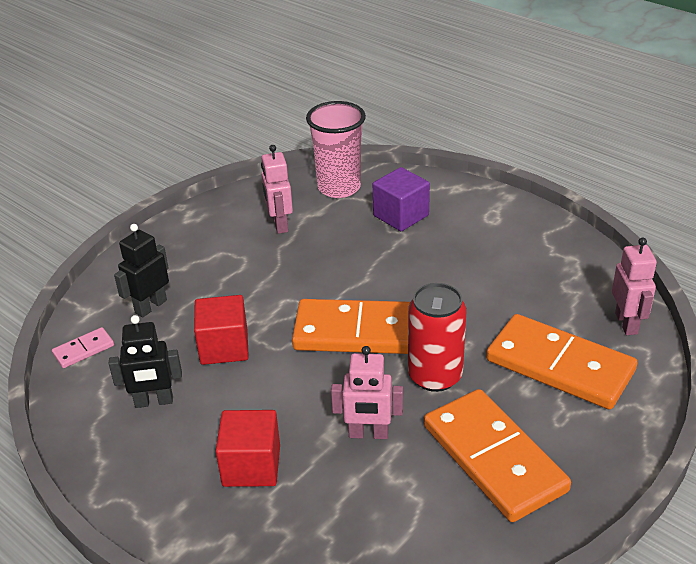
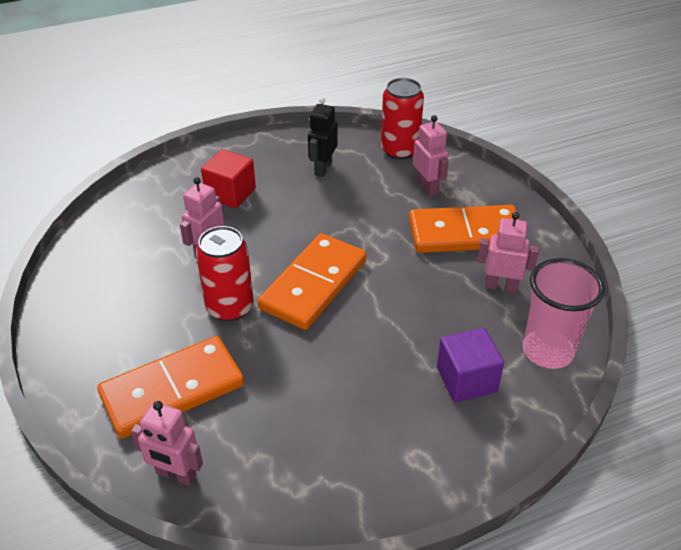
camera: 115 degrees right, 5 degrees up
(83, 350) = (399, 150): pink domino -> red can
(150, 306) = (427, 187): black robot -> pink robot
(224, 347) = (353, 210): red cube -> none
(494, 458) = (128, 303): orange domino -> orange domino (465, 234)

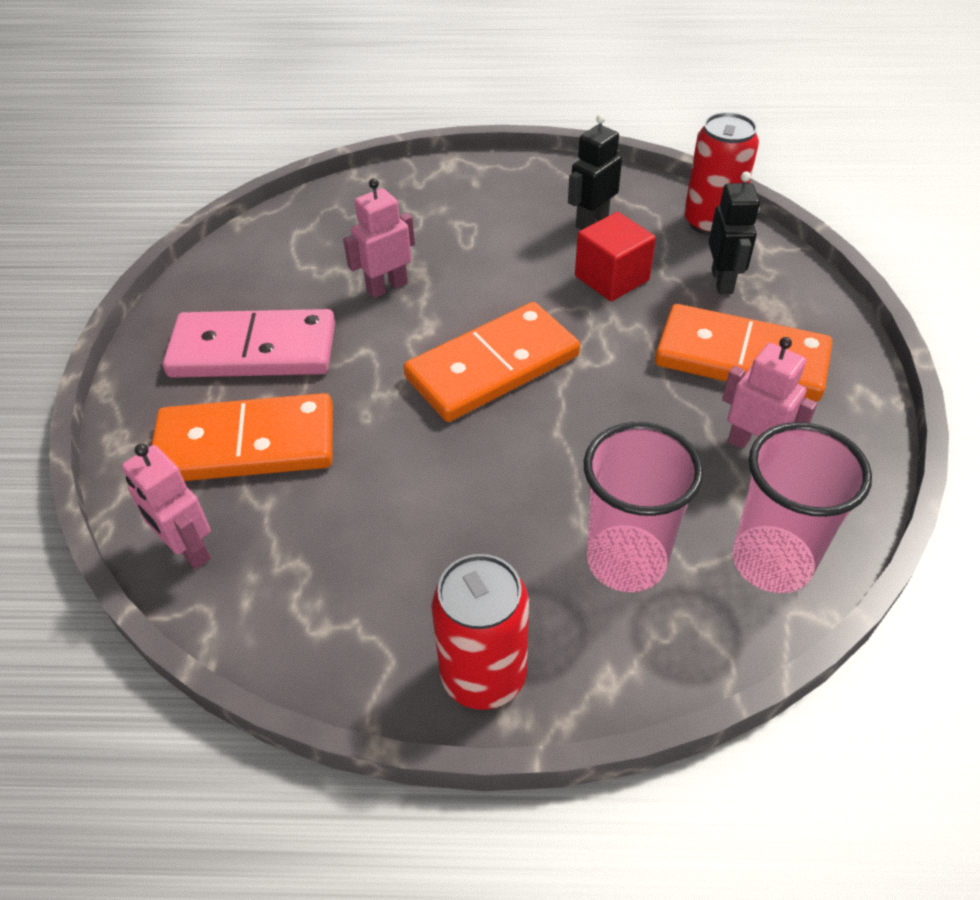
camera: 25 degrees right, 5 degrees up
(136, 323) = (253, 350): none -> pink domino
(230, 193) = (456, 223): red cube -> red cube (611, 278)
(230, 307) = (372, 364): red can -> red can (483, 675)
(427, 187) = (722, 281): pink robot -> black robot
(466, 379) = (626, 561): purple cube -> pink cup

